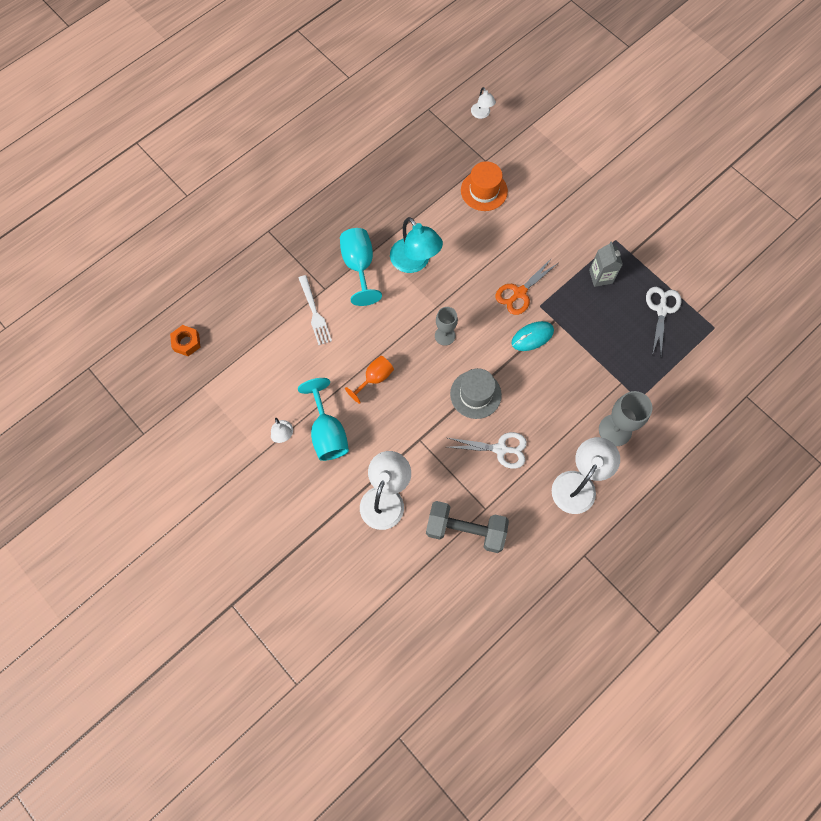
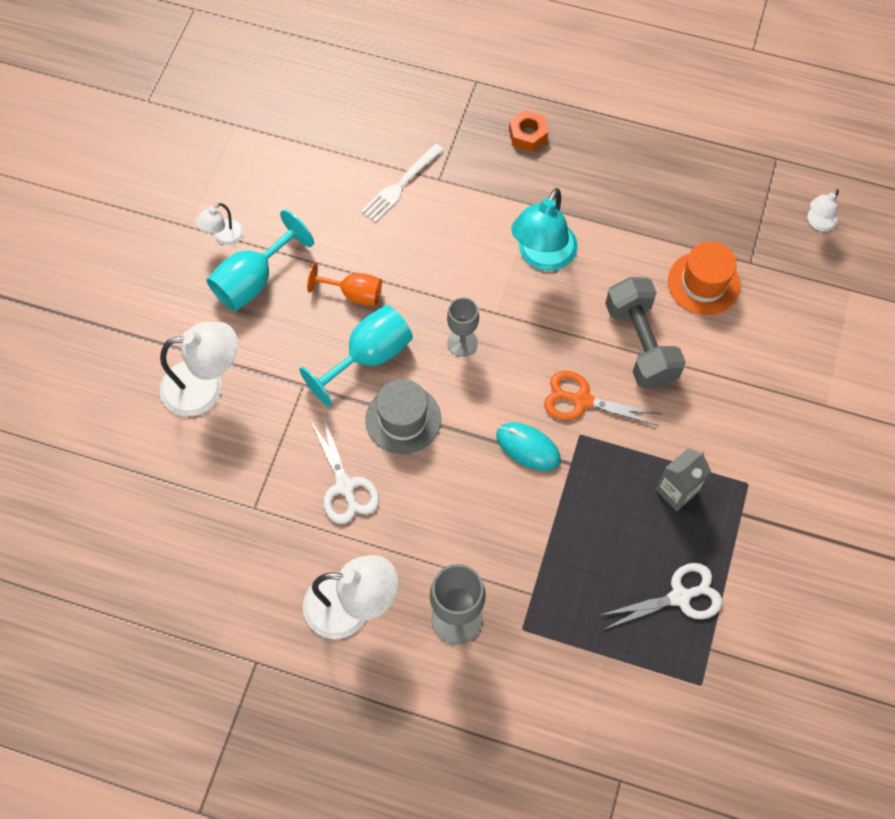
camera: 60 degrees right, 5 degrees down
(186, 342) = (280, 80): orange nut -> orange nut (527, 135)
(359, 266) = (494, 199): turquoise goblet -> turquoise goblet (369, 356)
(465, 530) = (213, 498): grey dumbbell -> grey dumbbell (640, 343)

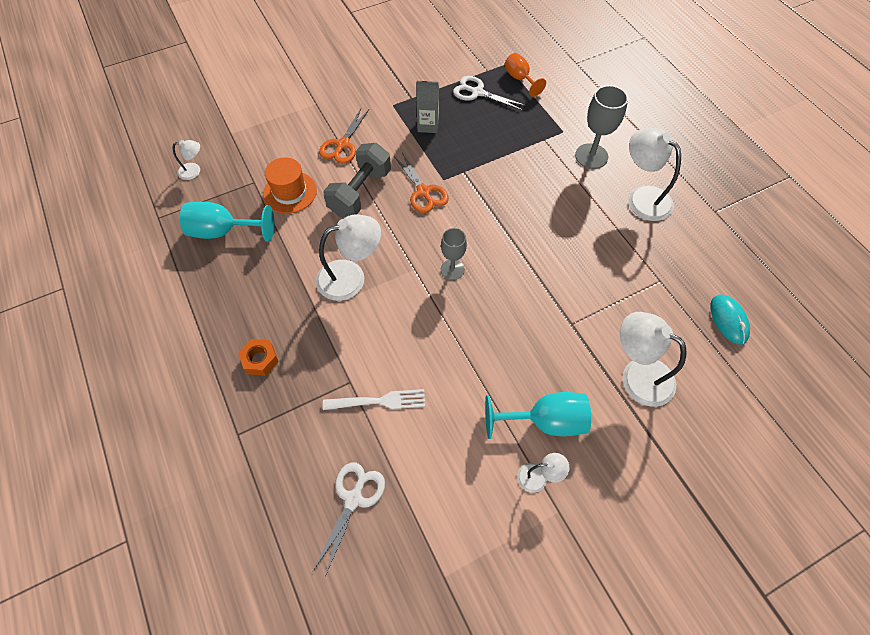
camera: 135 degrees left, 5 degrees down
(345, 486) = (596, 251): white scissors -> white scissors (353, 499)
(354, 294) = (486, 353): orange goblet -> orange goblet (520, 79)
(369, 356) = (515, 307): turquoise goblet -> turquoise goblet (223, 231)
(403, 419) = (529, 258): grey hat -> none
(528, 447) = (476, 194): turquoise mouse -> turquoise mouse (728, 320)
(542, 256) = (351, 277): turquoise lamp -> white lamp
(728, 380) = (342, 145): none -> orange scissors

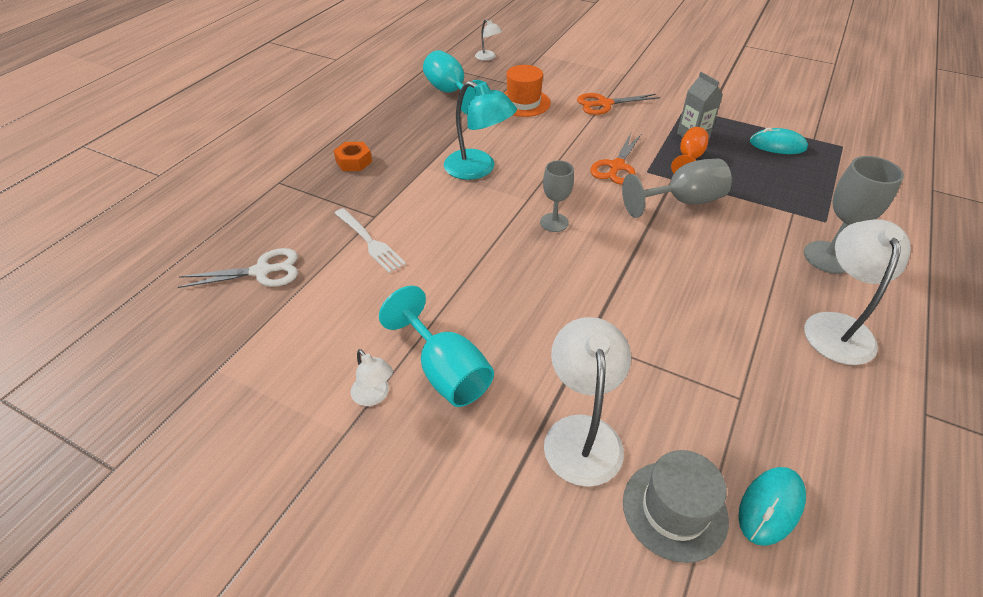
camera: 55 degrees right, 15 degrees down
(351, 277) = (478, 169): white lamp -> turquoise lamp
(360, 192) = (569, 134): grey dumbbell -> none
(477, 92) = (777, 145): white scissors -> turquoise mouse
(490, 184) = (682, 201): none -> grey goblet
(520, 79) = (840, 162): orange goblet -> orange goblet (689, 159)
(708, 364) = (674, 510): none -> grey hat

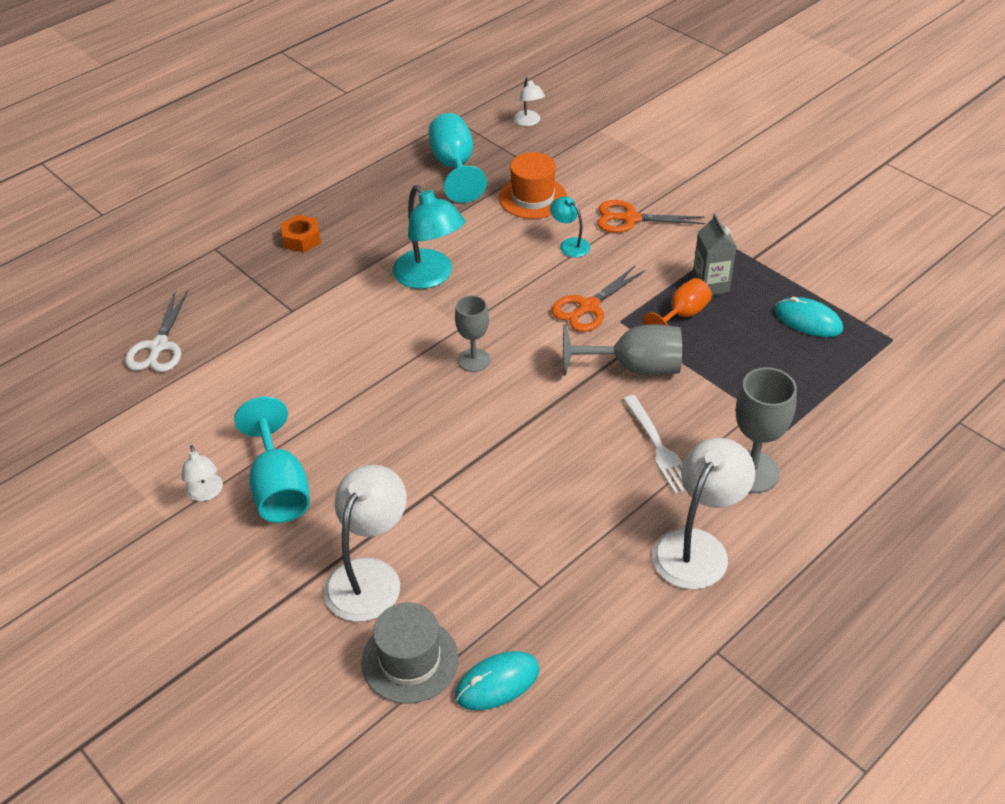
camera: 20 degrees right, 0 degrees up
(262, 271) = (159, 347): white scissors -> white scissors turned 90 degrees clockwise
(370, 242) = (274, 339): white fork -> white fork (659, 448)
(572, 128) = (570, 244): none -> turquoise lamp

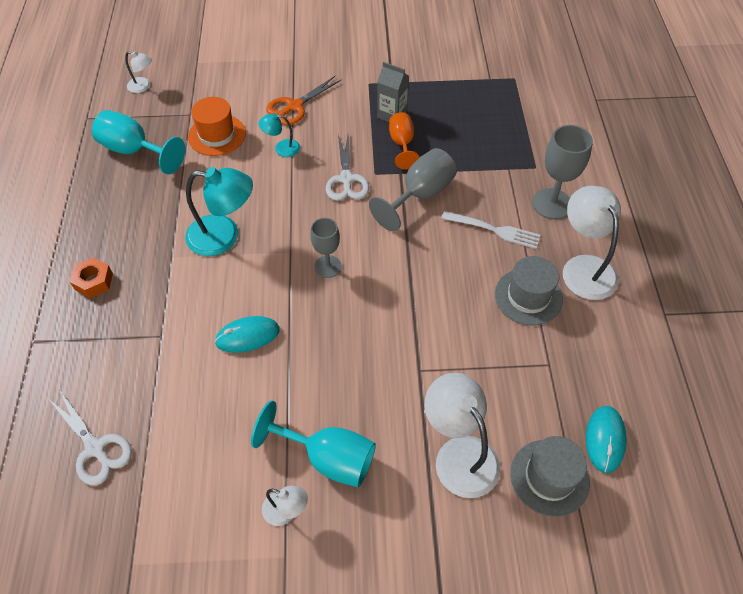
camera: 50 degrees left, 10 degrees up
(588, 307) = (346, 179): orange scissors -> white scissors
(605, 522) = (528, 296): none -> grey hat
(808, 320) = (465, 98): turquoise mouse -> turquoise mouse (247, 336)

